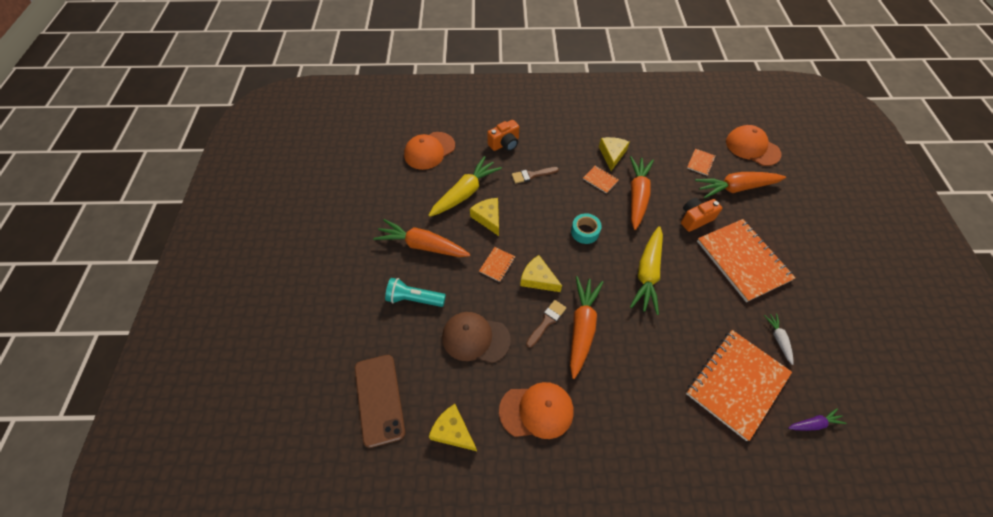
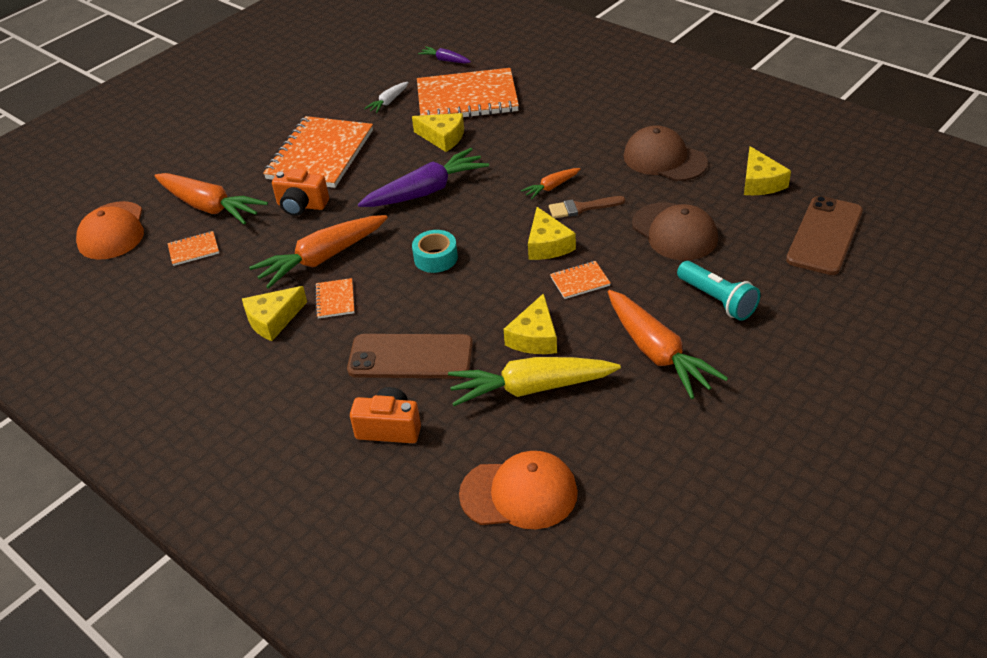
camera: 135 degrees left, 15 degrees down
(532, 175) = (410, 357): brown brush -> brown phone
(536, 411) = (664, 159): orange cap -> brown cap
(582, 327) = (551, 187): orange carrot -> orange carrot, size x0.49
(647, 273) = (426, 191): yellow carrot -> purple carrot
(697, 327) = (443, 137): none -> yellow cheese

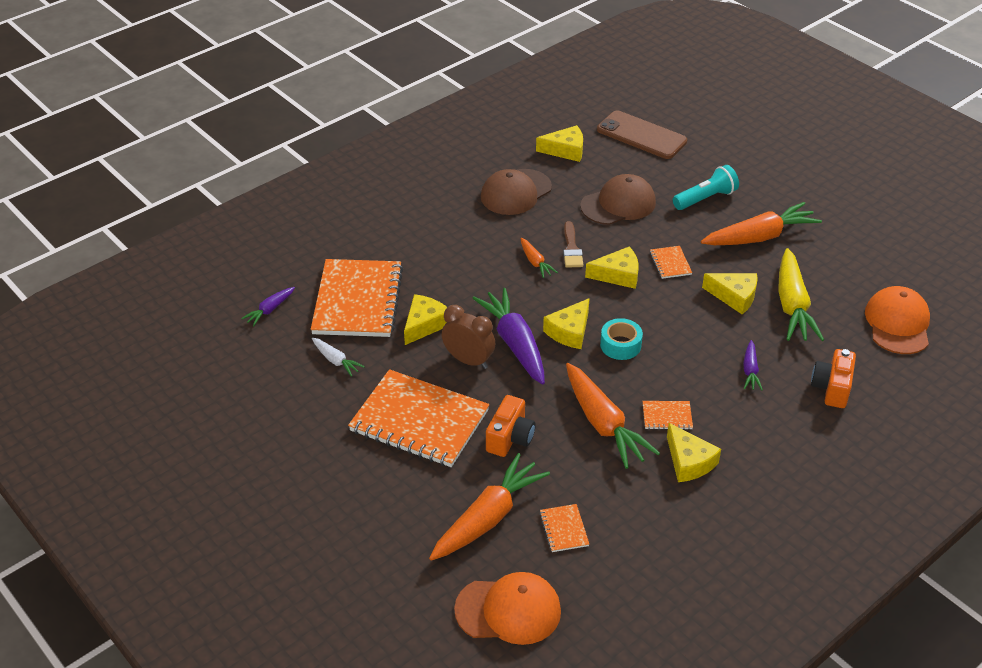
camera: 85 degrees left, 0 degrees up
(399, 168) = (468, 360): none -> brown clock
(410, 357) = (750, 370): brown phone -> purple carrot
(450, 222) = (569, 331): none -> yellow cheese

